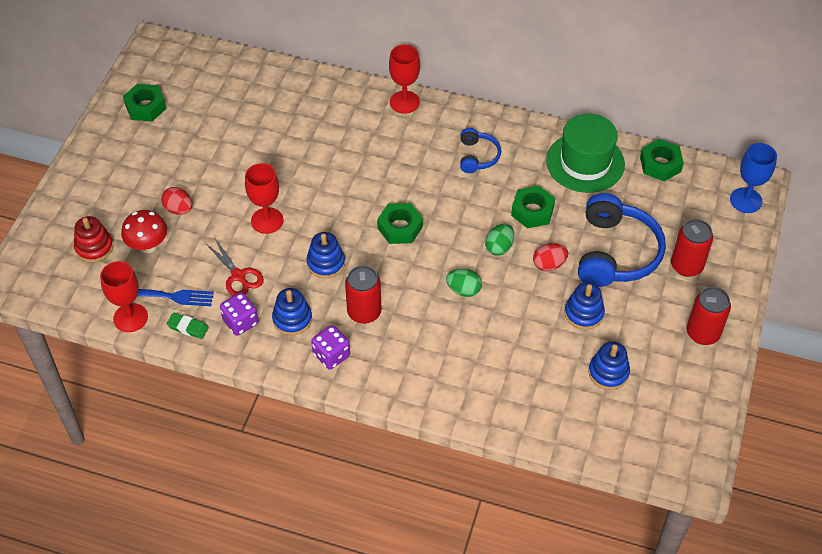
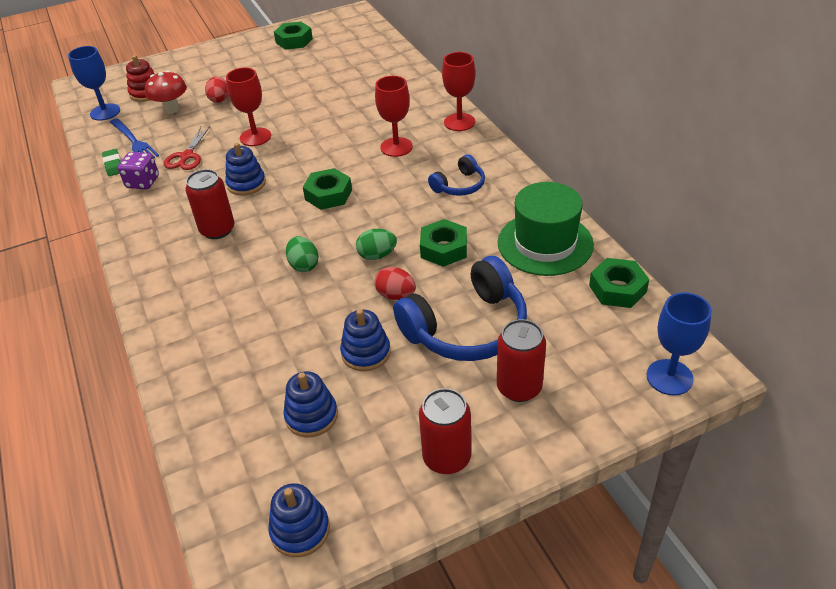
camera: 50 degrees right, 10 degrees down
(88, 291) = (105, 112): none -> blue goblet
(130, 318) = (98, 139): red goblet -> red goblet (396, 147)
(292, 319) = (171, 202): blue stacking toy -> blue stacking toy (300, 530)
(331, 355) = (154, 240): purple dice -> none

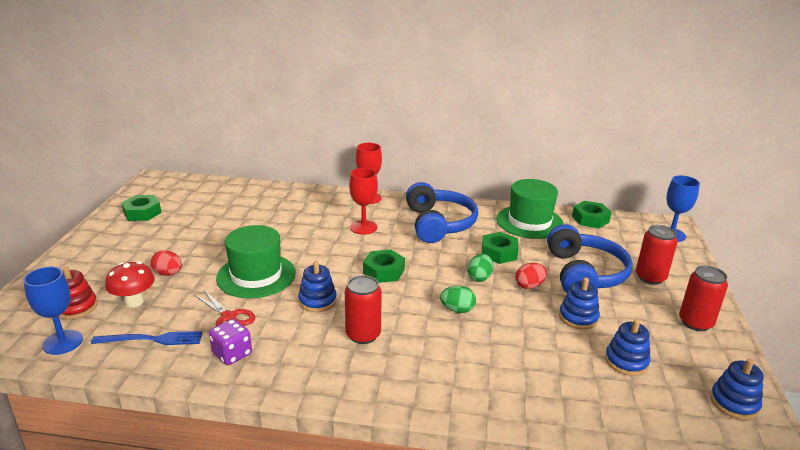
camera: 60 degrees left, 15 degrees down
(113, 165) = (173, 364): green eraser -> none
(255, 137) = (256, 275): red goblet -> green hat
(459, 185) = (439, 224): blue headphones -> blue headphones, size x1.92

